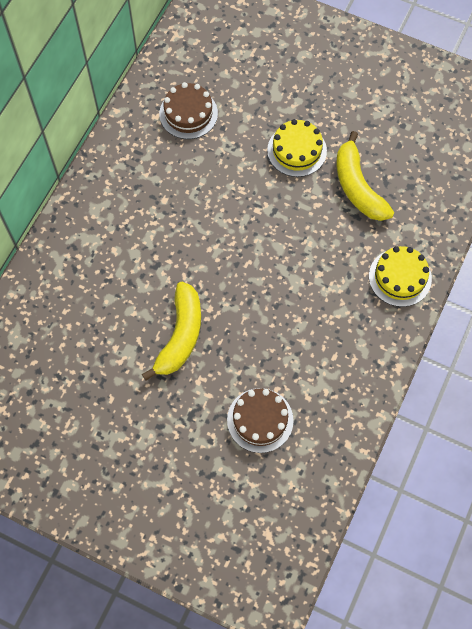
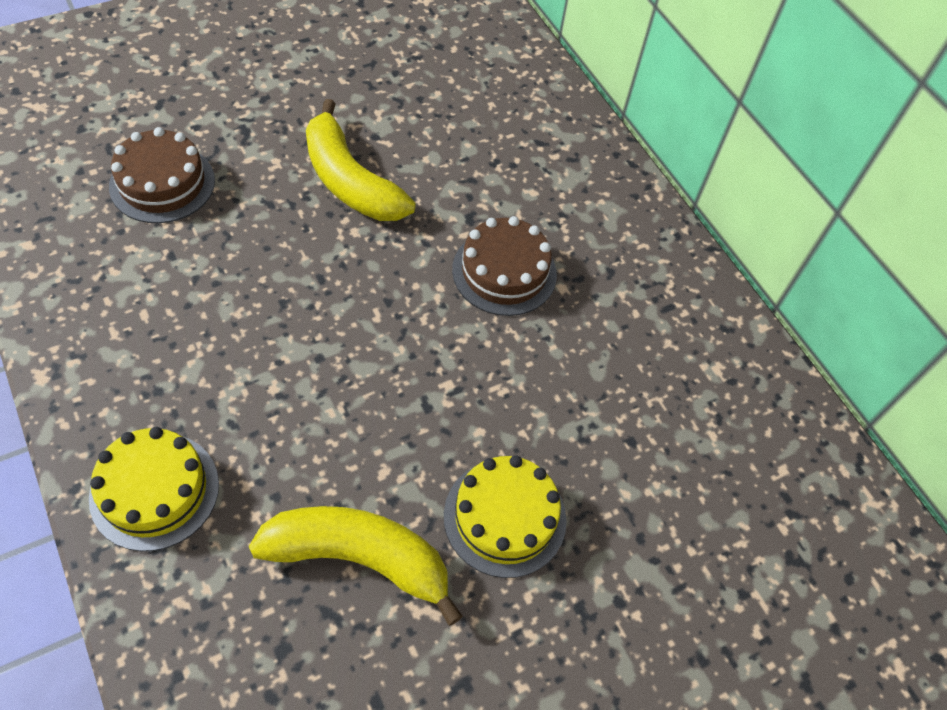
camera: 120 degrees right, 10 degrees down
(188, 113) = (692, 412): brown cake -> brown cake (504, 272)

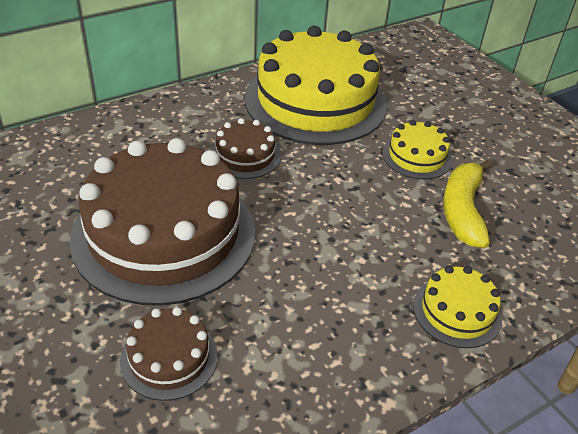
camera: 90 degrees left, 15 degrees down
(350, 181) = (164, 234): yellow banana -> brown cake
(657, 381) = (315, 101): none -> yellow cake

